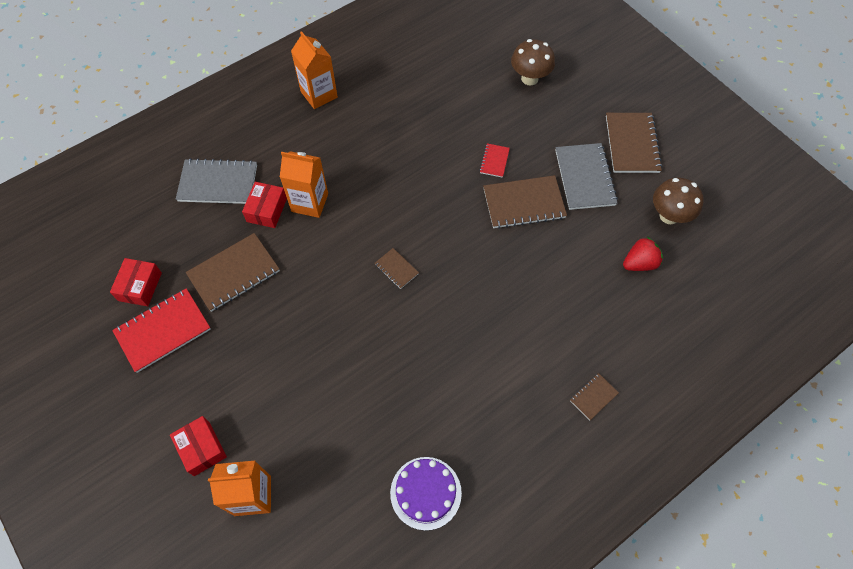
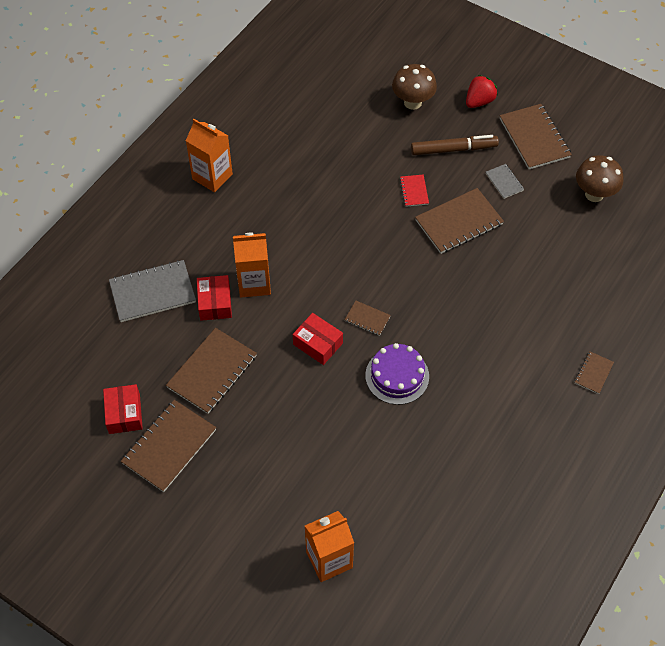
camera: 20 degrees left, 5 degrees down
(163, 331) = (169, 446): red notebook -> brown notebook
(201, 448) = (261, 536): red box -> red box (318, 344)
(425, 493) = (483, 502): purple cake -> purple cake (397, 376)
(549, 132) = (453, 149): none -> brown marker
(584, 177) = (504, 182): grey notebook -> grey notebook, size x0.50
(639, 263) = (585, 245): red strawberry -> red strawberry (479, 101)

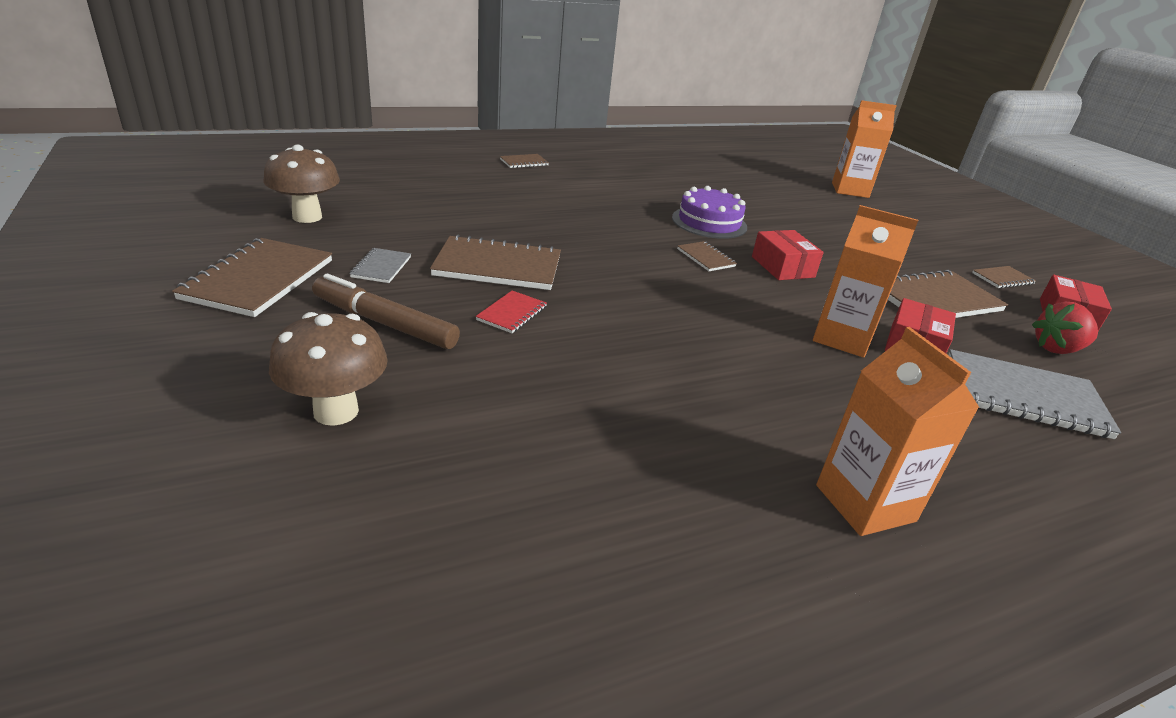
camera: 150 degrees left, 25 degrees down
(169, 446) = (1002, 278): brown notebook -> brown notebook, size x0.50
(479, 101) = (234, 352): red strawberry -> red strawberry (1057, 349)

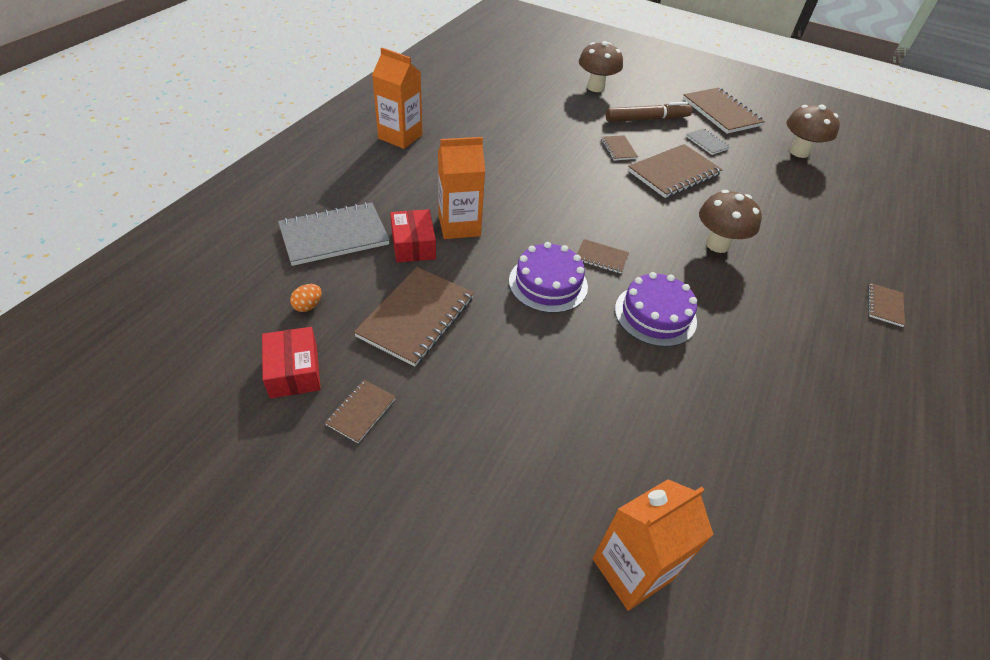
camera: 140 degrees right, 15 degrees up
(512, 313) = (618, 149): red notebook -> brown notebook
(578, 220) = (717, 245): none -> brown mushroom
(782, 267) = (548, 283): red box -> purple cake
(1057, 349) = (308, 306): red strawberry -> orange egg

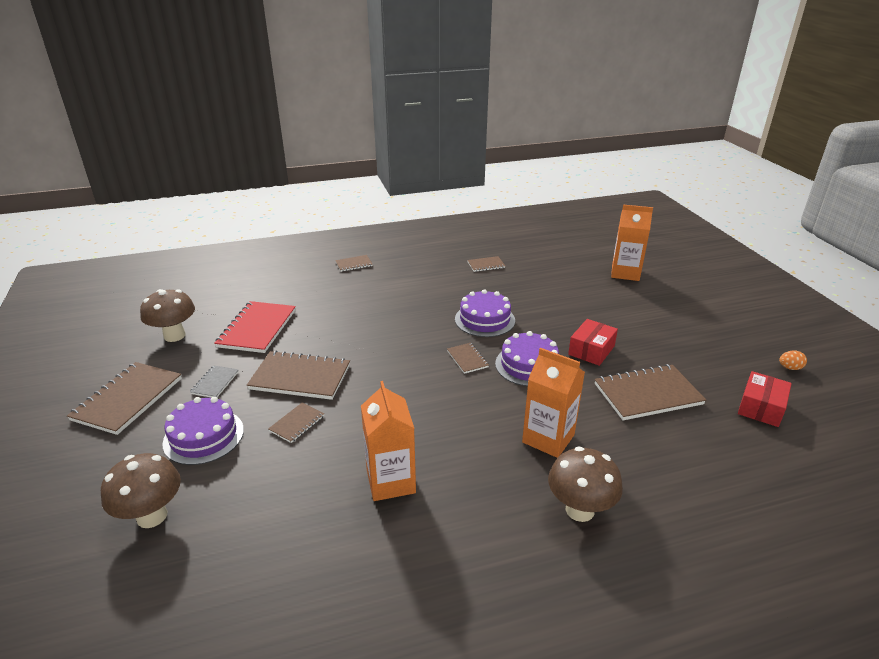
camera: 130 degrees left, 15 degrees down
(308, 306) = (733, 444): orange egg -> orange egg (789, 368)
(334, 236) = (678, 494): grey notebook -> none
(361, 412) = (721, 367): brown notebook -> brown notebook (486, 265)
(400, 136) = (499, 596): orange carton -> orange carton (391, 481)
(413, 245) = (606, 444): red box -> red box (591, 350)
(647, 119) = (203, 436): brown marker -> purple cake
(717, 245) = (377, 325): brown mushroom -> brown mushroom (579, 510)
(775, 187) = (257, 328): none -> red notebook

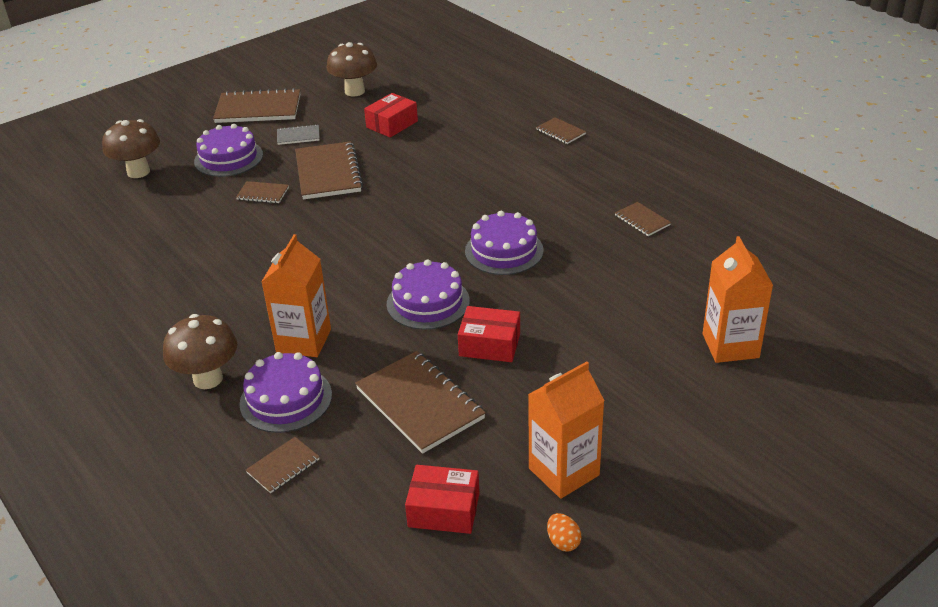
camera: 70 degrees right, 5 degrees up
(257, 328) = (392, 124): red notebook -> red box
(391, 481) = (209, 263): orange carton -> orange carton (564, 472)
(467, 359) = (414, 258): brown notebook -> brown notebook (283, 466)
(623, 463) = (286, 399): none -> purple cake

